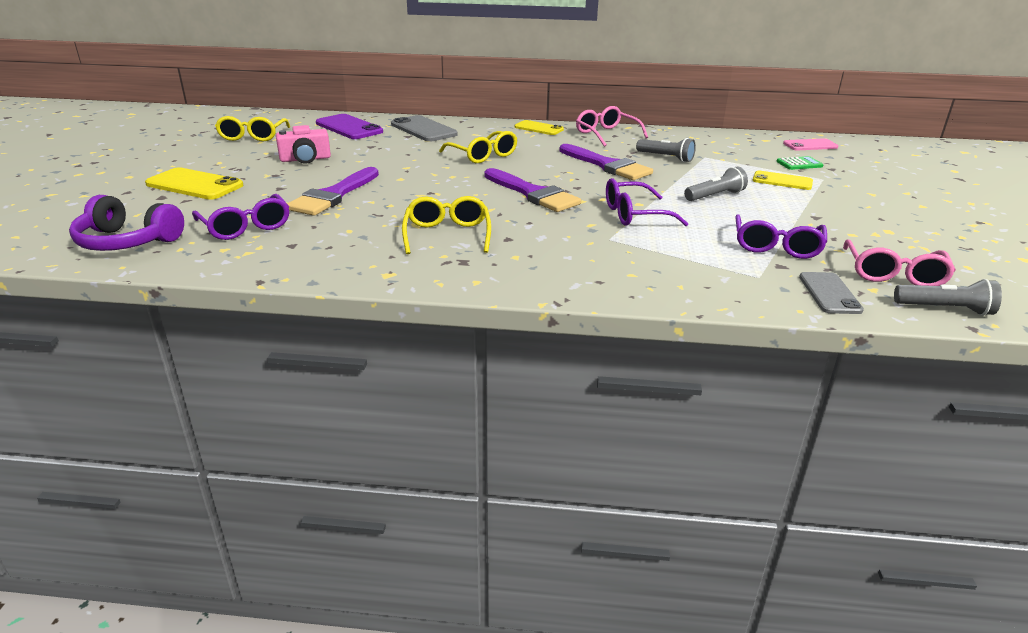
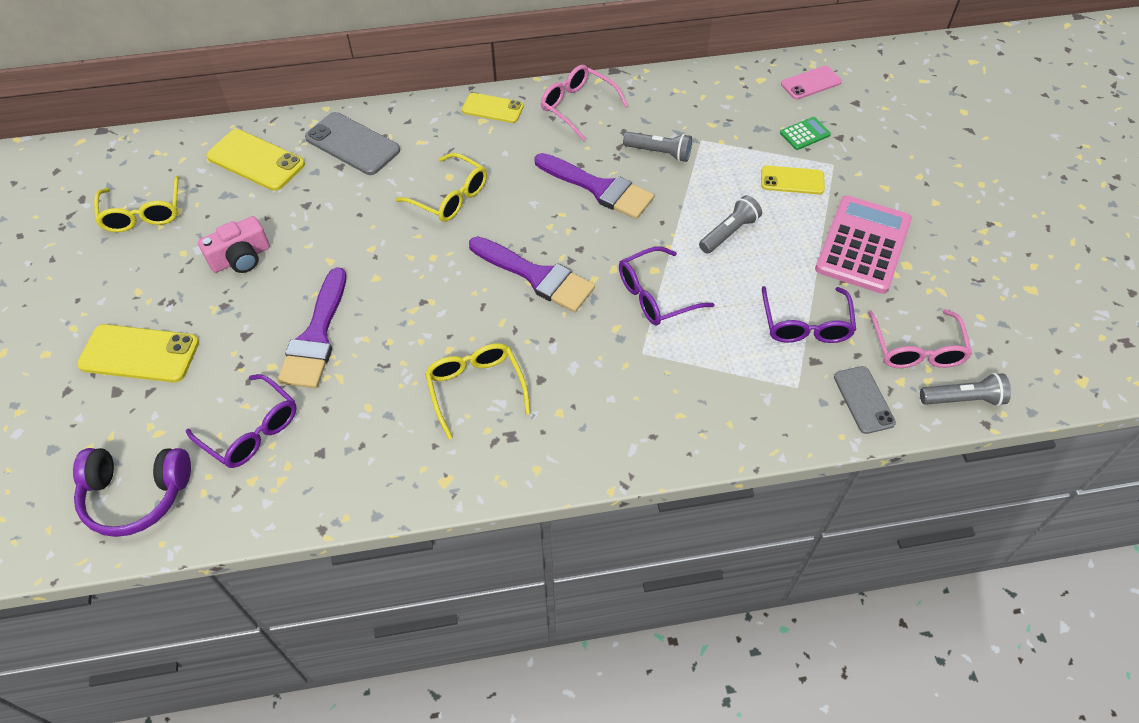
camera: 15 degrees left, 25 degrees up
(349, 127) = (256, 160): purple phone -> yellow phone
(844, 216) = (863, 245): none -> pink calculator

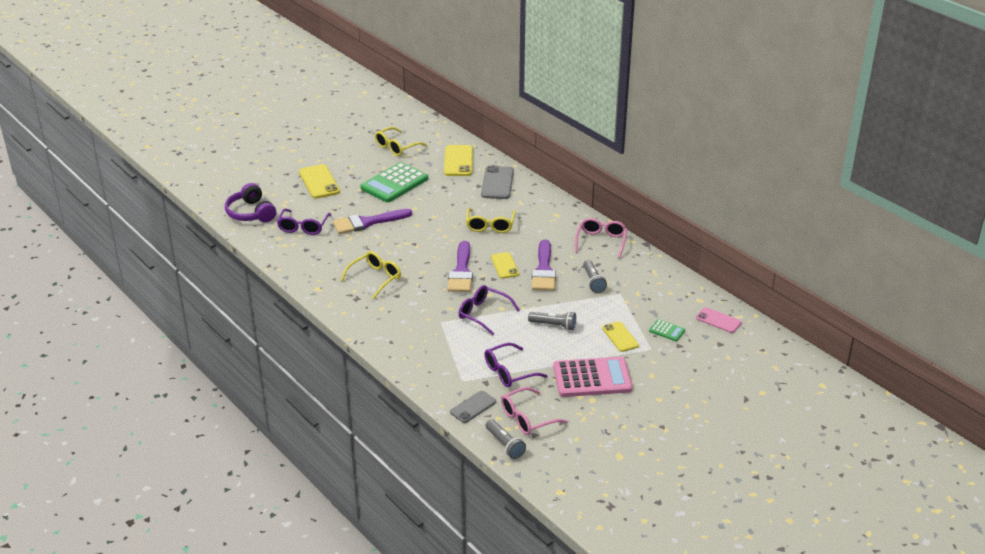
camera: 60 degrees right, 20 degrees down
(241, 258) = (394, 183): pink camera -> green calculator
(492, 108) = (569, 214): yellow phone -> yellow phone (505, 265)

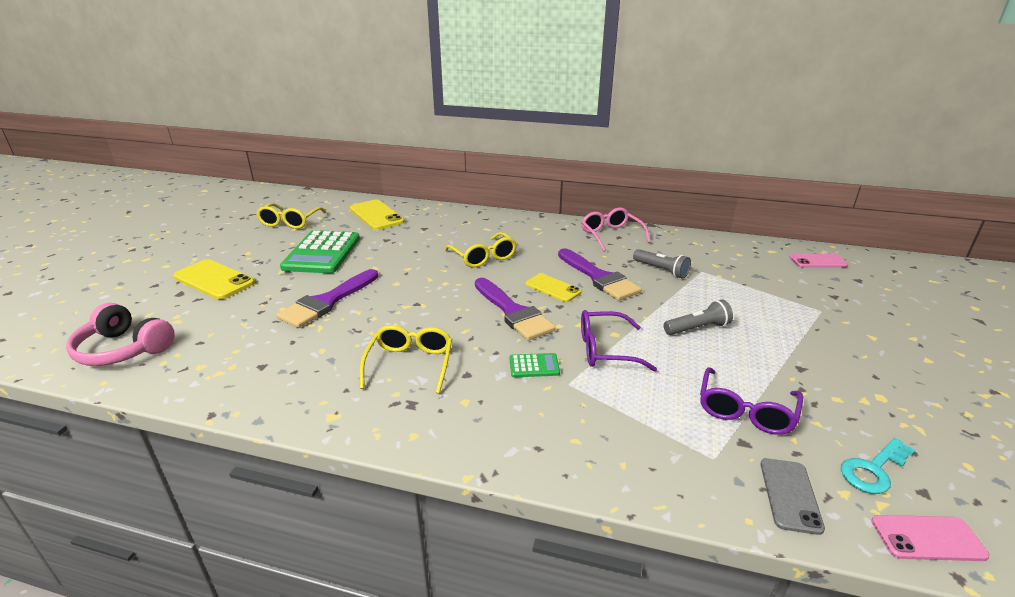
camera: 35 degrees left, 5 degrees down
(251, 213) = (123, 349): purple headphones -> pink headphones
(303, 227) = (232, 338): purple glasses -> none
(497, 183) = (441, 221): grey phone -> none
(505, 444) = (927, 538): grey flashlight -> pink phone
(527, 418) = (873, 469): pink glasses -> turquoise key
(592, 378) = (833, 370): pink calculator -> none
(620, 337) = (775, 311): yellow phone -> none
(667, 331) = (799, 287): green calculator -> green calculator (534, 366)

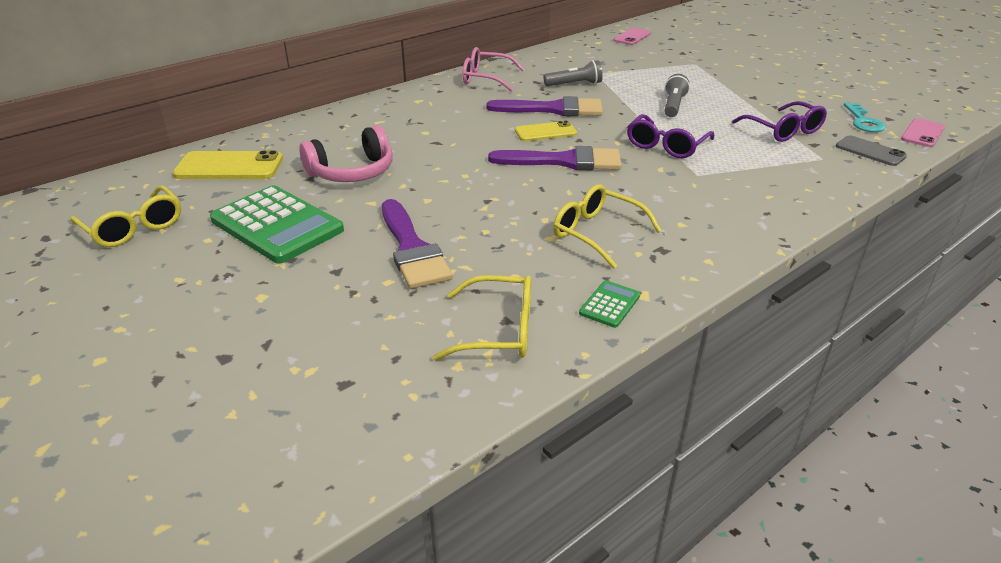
camera: 55 degrees left, 5 degrees up
(123, 349) = (334, 429): pink headphones -> pink headphones (352, 172)
(214, 280) = (226, 321): yellow phone -> none
(483, 257) = (439, 142): yellow glasses -> yellow glasses (498, 330)
(534, 366) = (659, 180): green calculator -> green calculator (609, 304)

